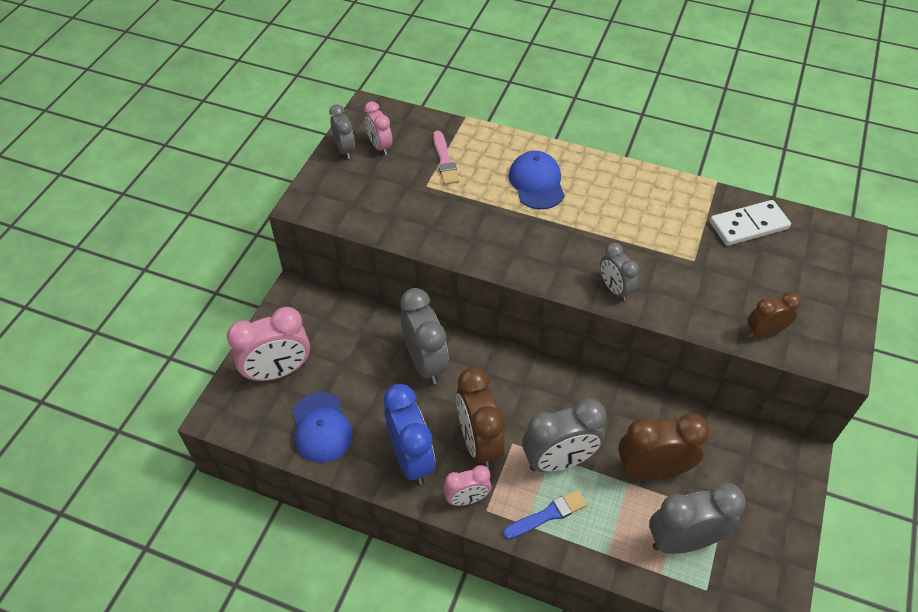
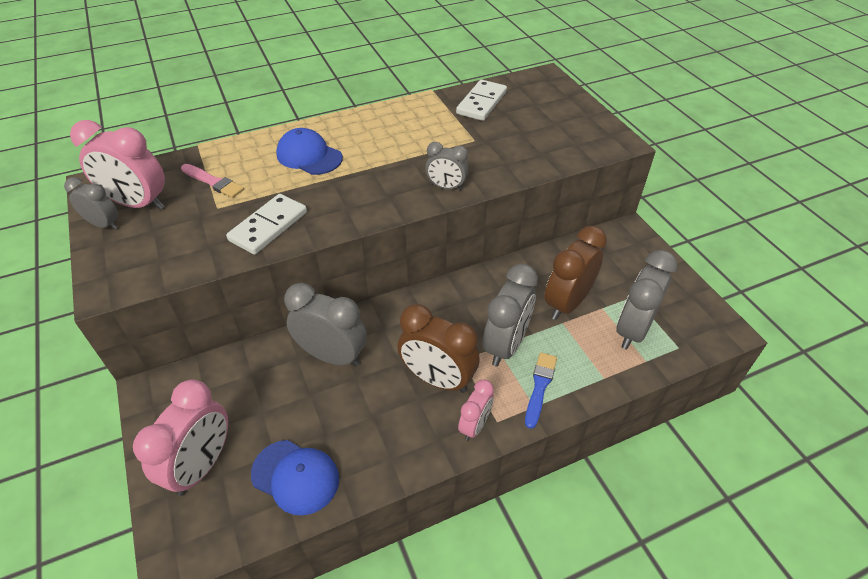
camera: 45 degrees left, 5 degrees down
(379, 146) = (138, 204): pink clock -> pink clock, size x1.74
(411, 458) = (400, 434): blue clock -> none
(445, 227) = (268, 226): none -> white domino
(764, 332) = (564, 153): brown clock -> none

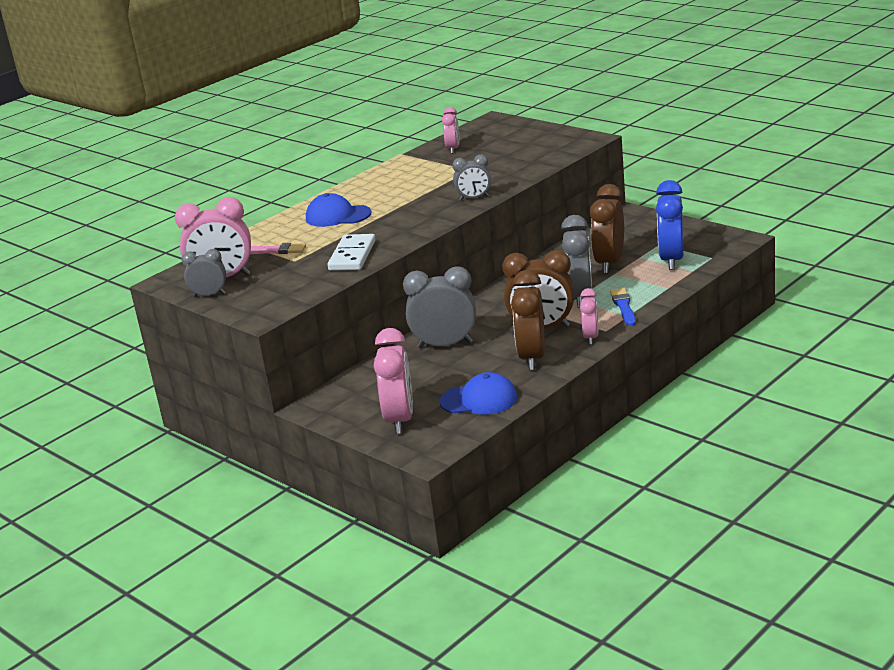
camera: 20 degrees left, 20 degrees down
(395, 428) = (532, 358): none -> brown clock
(481, 103) = (453, 149): white domino -> pink clock
(632, 330) = (671, 260): grey clock -> blue clock

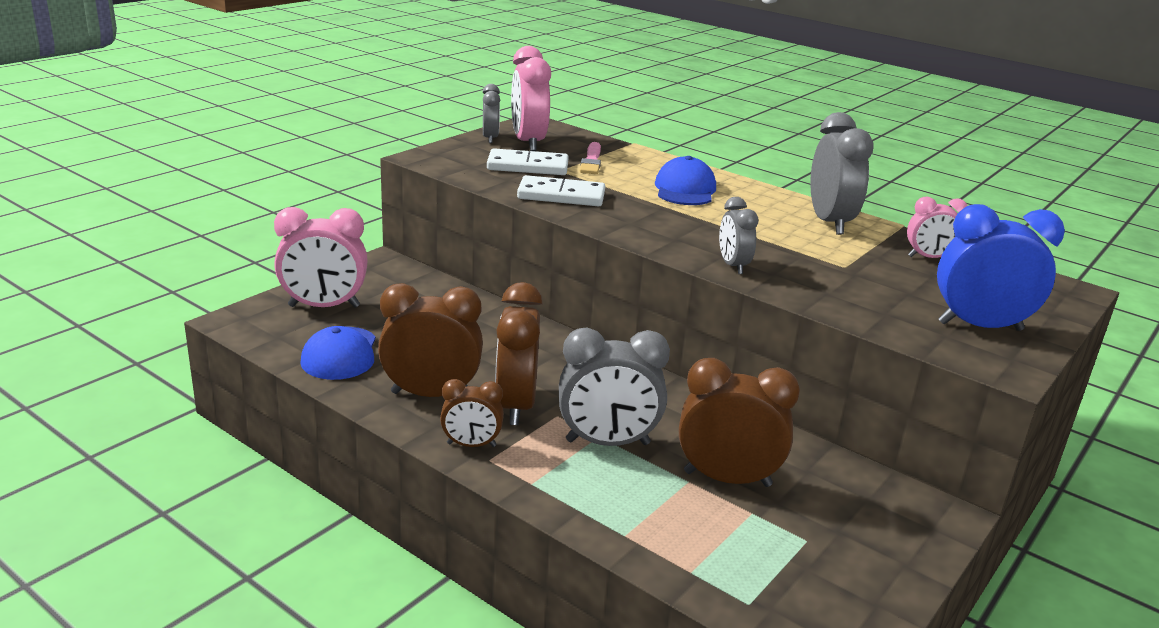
camera: 80 degrees right, 0 degrees up
(285, 273) = (527, 166): none -> white domino
(445, 345) = (493, 335): grey clock -> grey clock (830, 222)
(591, 337) = (471, 445): pink clock -> brown clock
(623, 306) = (565, 482): blue brush -> none
(671, 260) = (738, 549): blue clock -> blue clock (980, 326)

